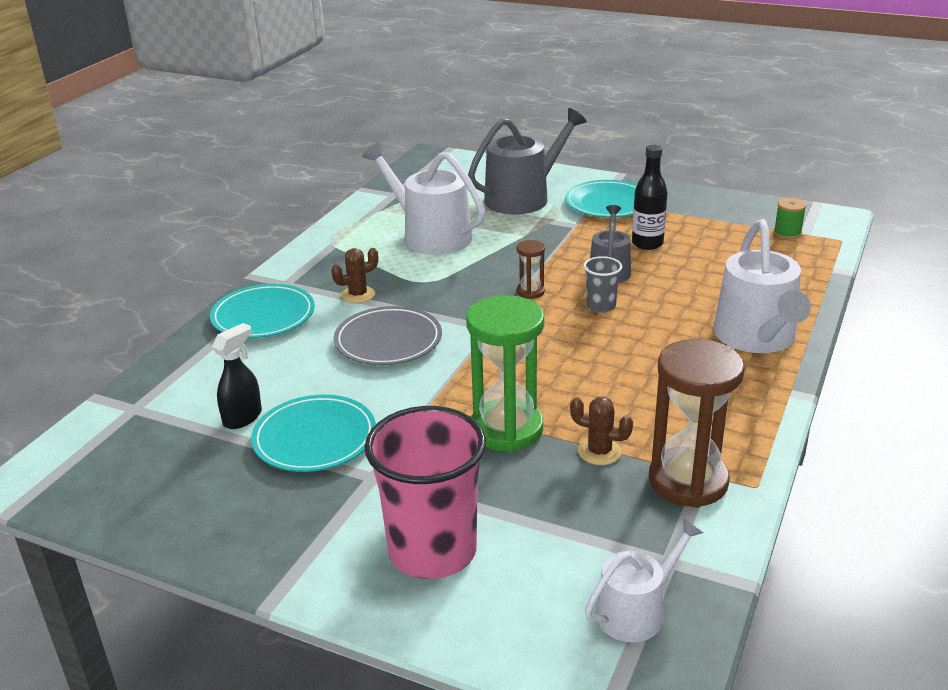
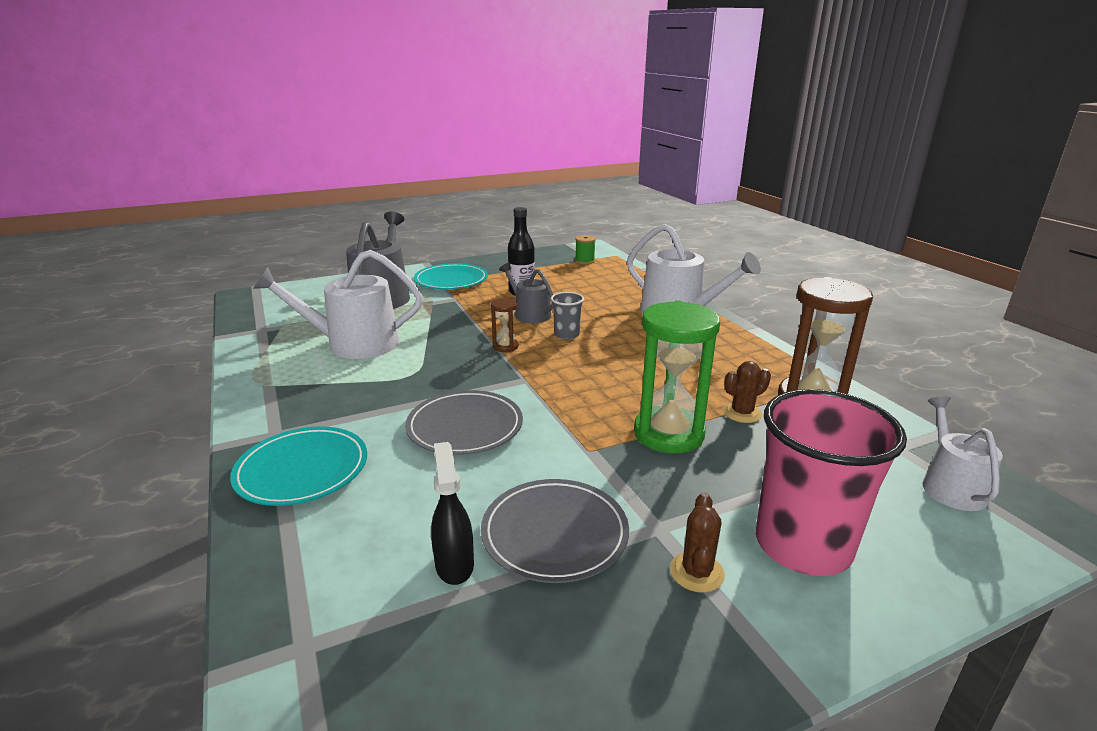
camera: 50 degrees left, 5 degrees down
(314, 438) = (554, 533): turquoise plate -> grey plate
(358, 295) = (370, 409): brown cactus -> brown cactus (696, 572)

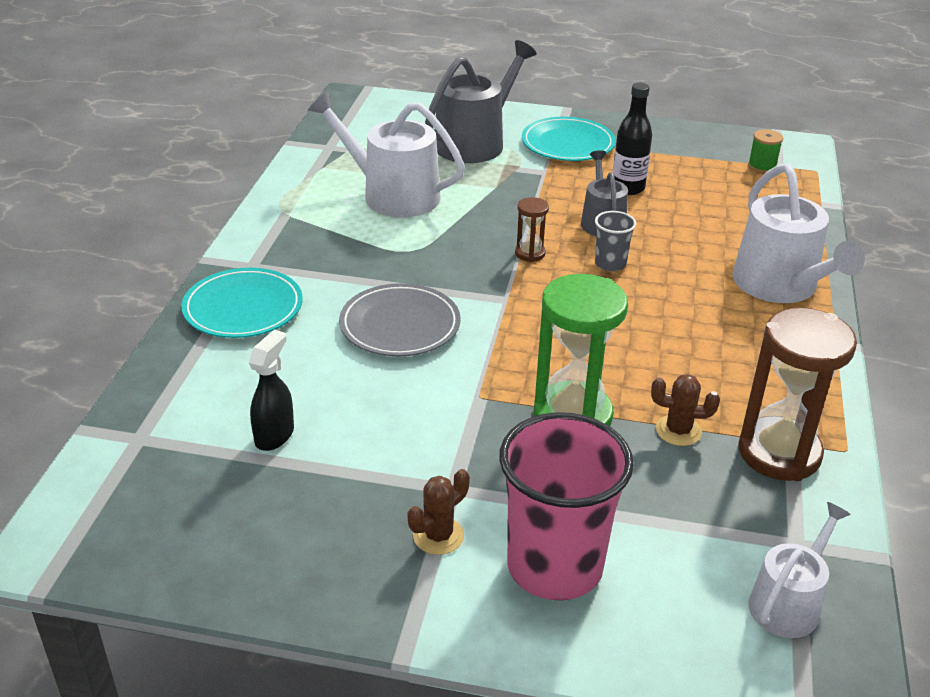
camera: 35 degrees right, 10 degrees up
(554, 533) = (368, 450): grey plate -> none

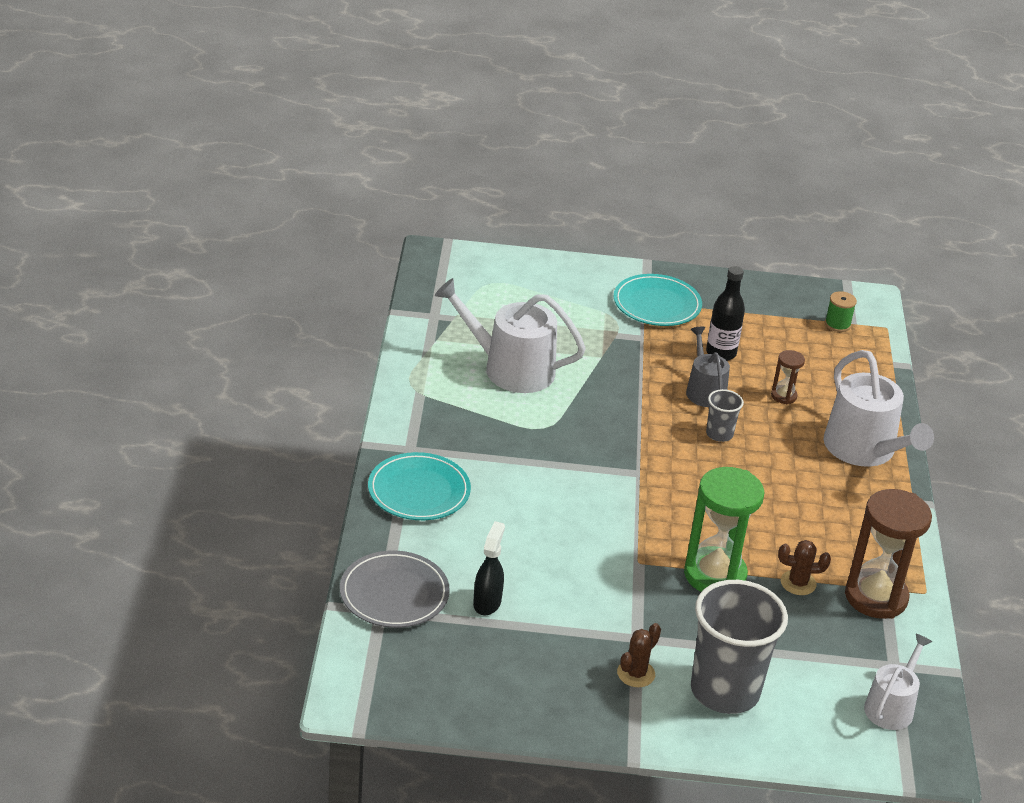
camera: 10 degrees left, 0 degrees up
(400, 325) = (556, 501): grey plate -> grey plate (394, 593)
(475, 142) = (570, 306): grey watering can -> none
(530, 253) = (648, 426): brown hourglass -> brown hourglass (783, 396)
(554, 566) = (725, 691): pink cup -> grey cup

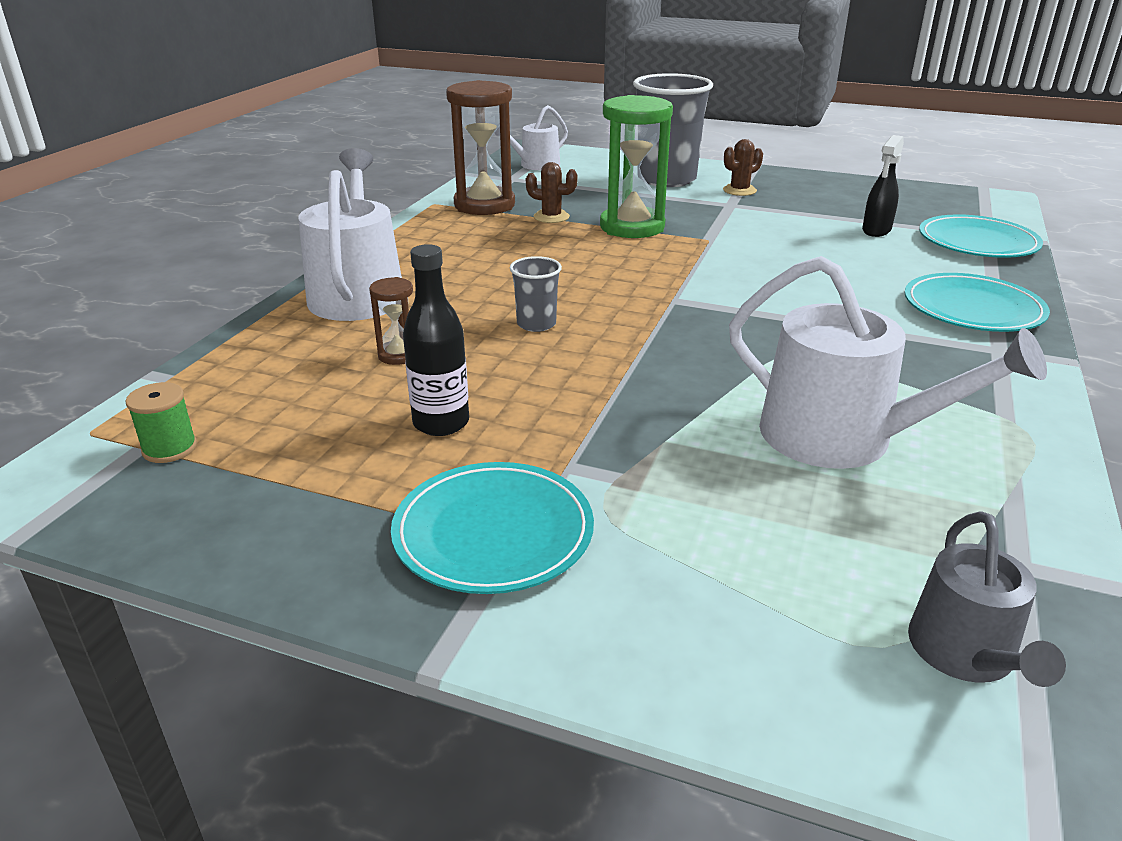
camera: 160 degrees left, 5 degrees down
(394, 593) = (977, 242): grey plate -> turquoise plate
(704, 390) = (516, 374): grey watering can -> grey watering can (966, 654)

